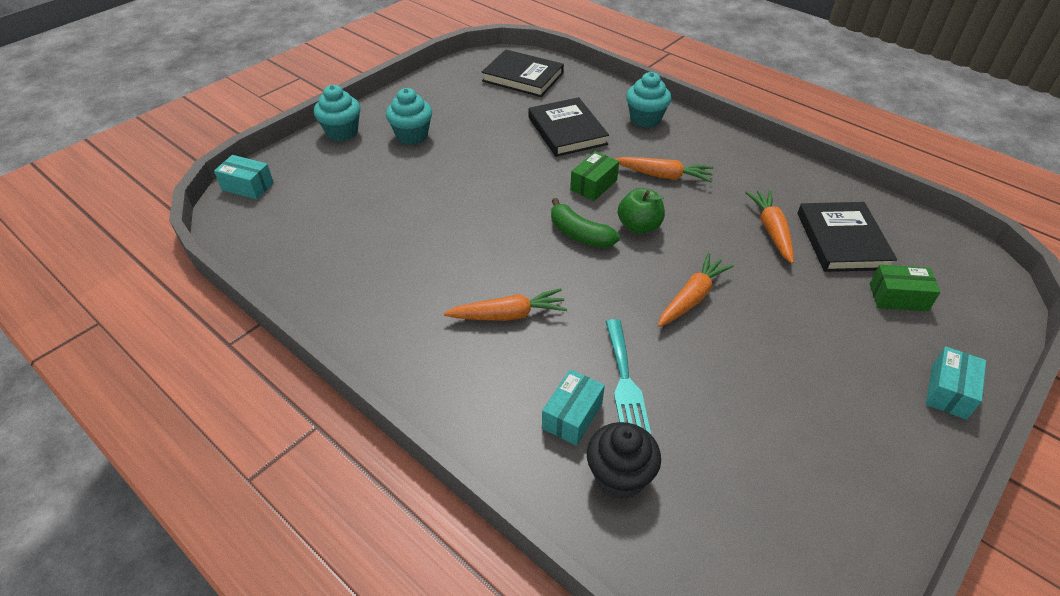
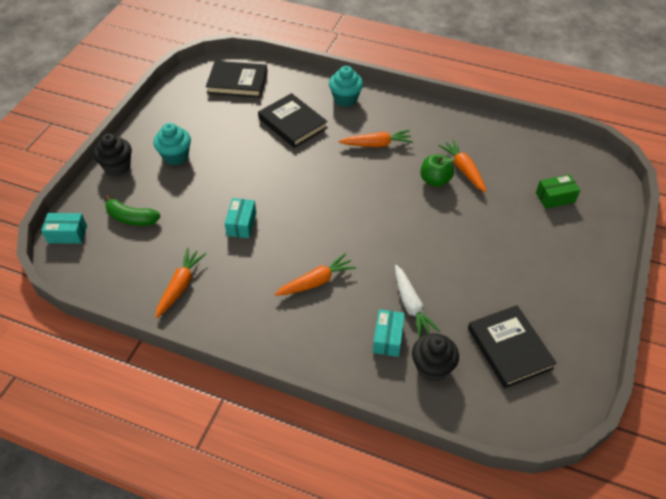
camera: 20 degrees left, 5 degrees up
(342, 132) = (117, 167): turquoise cupcake -> black cupcake
(579, 234) = (338, 207): green banana -> green banana (131, 218)
(593, 185) = (331, 164): green box -> none
(625, 382) = (411, 306): turquoise fork -> white carrot
(639, 226) = (376, 189): green apple -> green apple (435, 180)
(692, 297) = (430, 234): orange carrot -> orange carrot (180, 286)
(842, 240) = (510, 165): black book -> black book (509, 348)
(949, 391) = (600, 253): turquoise box -> turquoise box (241, 224)

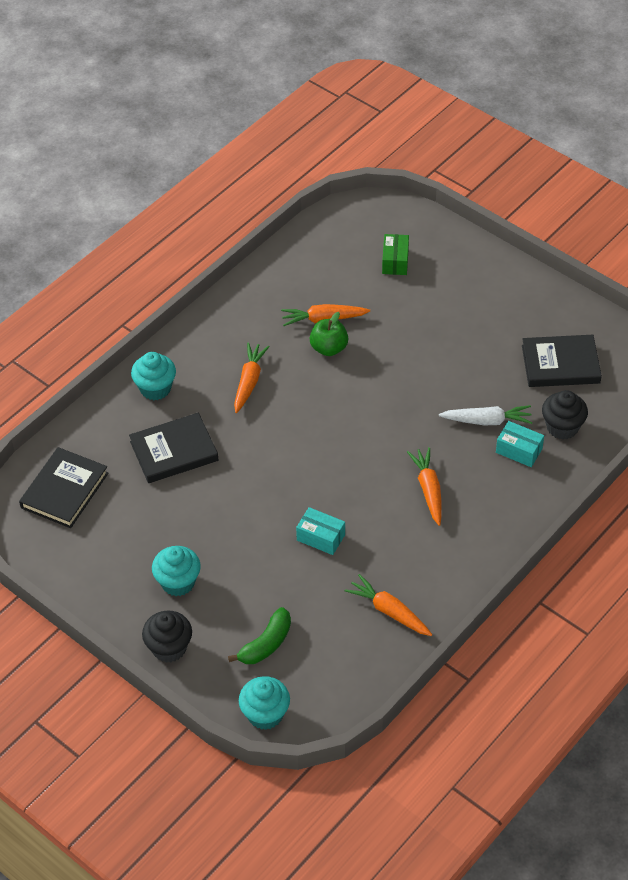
camera: 70 degrees left, 0 degrees up
(67, 234) = (265, 714): turquoise box -> turquoise cupcake

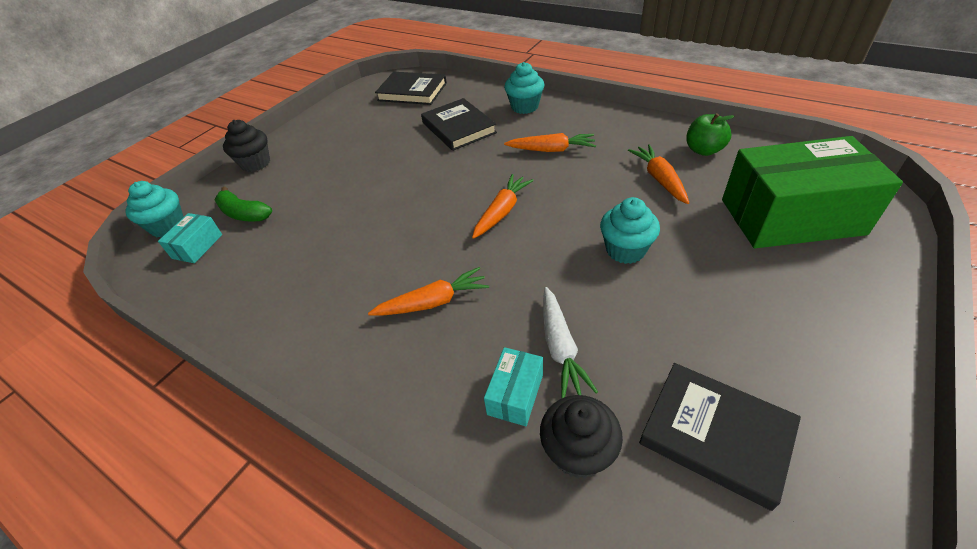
camera: 85 degrees right, 5 degrees down
(178, 582) = (320, 155): turquoise cupcake -> turquoise cupcake (625, 250)
(321, 537) = (364, 227): turquoise box -> turquoise box (197, 246)
(329, 348) = (619, 190): green apple -> green apple (703, 150)
(389, 611) = (261, 293): orange carrot -> orange carrot (502, 211)
(395, 261) = (791, 217): green box -> green box, size x2.38
(560, 364) = (716, 434): black book -> black book turned 45 degrees counterclockwise

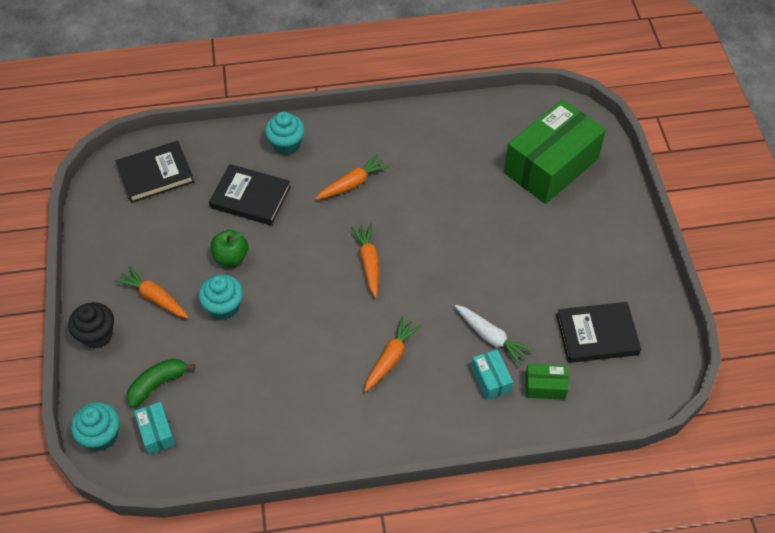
camera: 45 degrees left, 10 degrees up
(244, 214) = (157, 384): green banana -> green banana turned 150 degrees clockwise
(578, 452) = (545, 386): black cupcake -> green box
(625, 250) = (475, 248): turquoise cupcake -> turquoise cupcake (224, 307)
(659, 179) = (452, 174): orange carrot -> orange carrot (154, 297)
(703, 150) = (462, 129): green apple -> green apple (231, 257)

